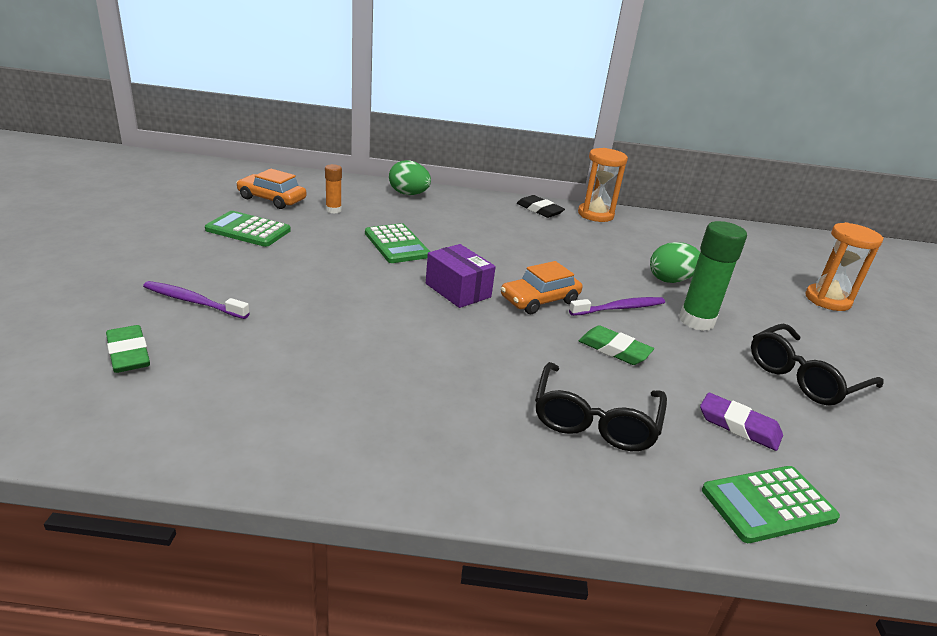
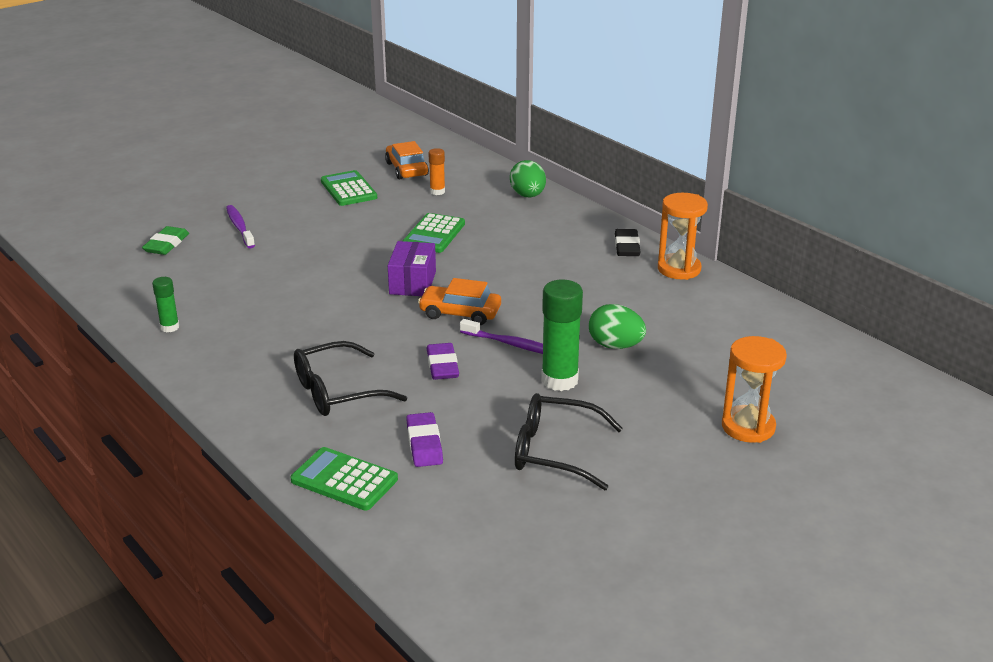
camera: 50 degrees right, 0 degrees up
(309, 449) = (169, 327): none -> green glue stick
(614, 349) = (442, 365): green eraser -> purple eraser

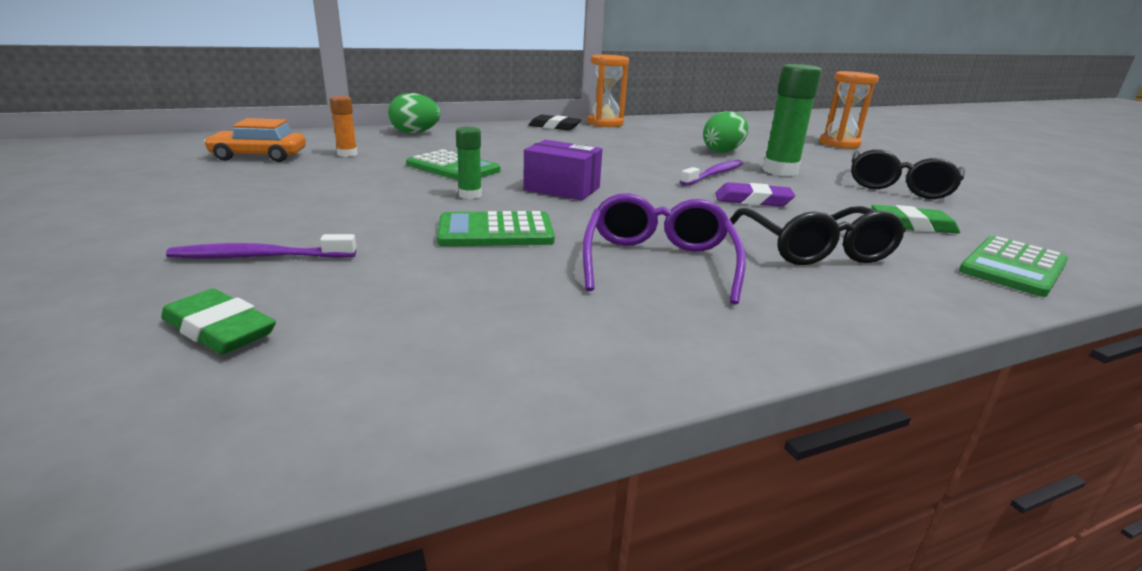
camera: 75 degrees left, 5 degrees down
(169, 327) = (595, 352): green glue stick -> green glue stick (470, 195)
(284, 334) = (658, 262): none -> purple glasses
(348, 189) = (260, 184): green calculator -> green calculator (495, 231)
(424, 444) = (912, 225): purple eraser -> green eraser
(460, 313) = (644, 181): orange car -> none

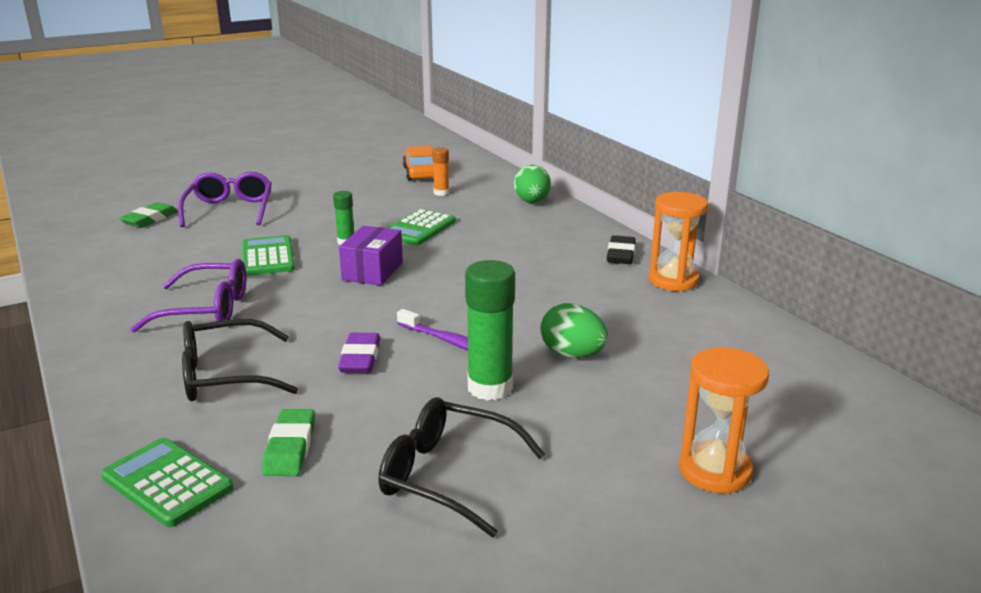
camera: 85 degrees right, 0 degrees up
(260, 257) = (230, 210): purple toothbrush -> purple glasses

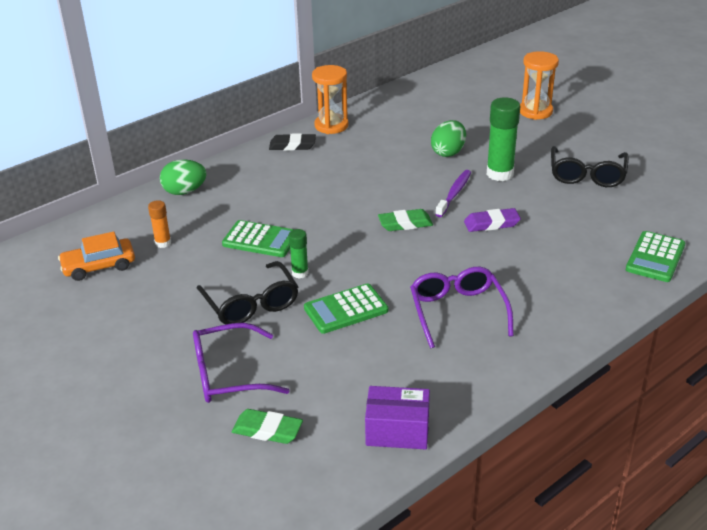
camera: 100 degrees left, 10 degrees up
(225, 375) = (543, 271): black glasses -> black glasses (251, 304)
(290, 447) = (598, 226): green eraser -> green eraser (405, 223)
(372, 271) = (357, 246): purple box -> purple box (397, 431)

